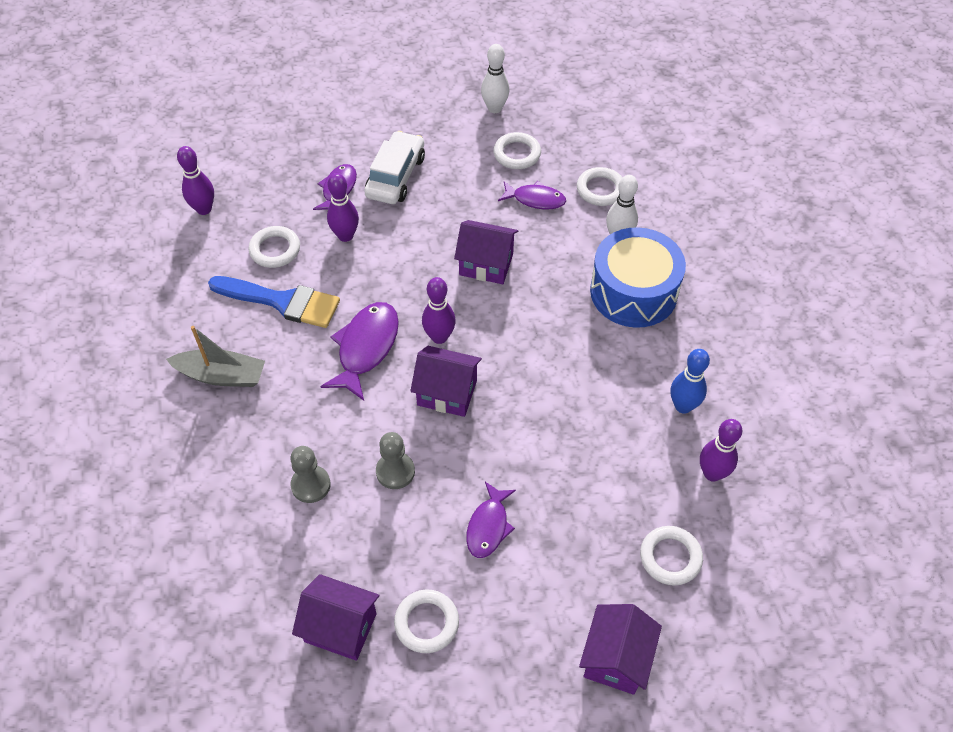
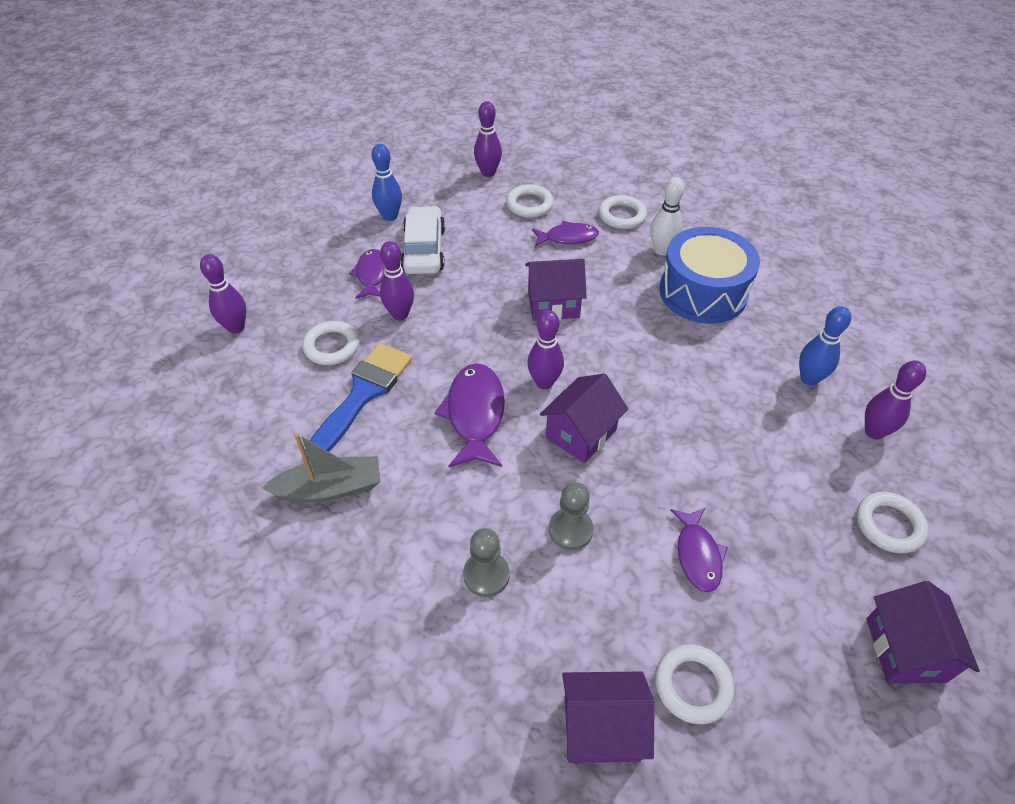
camera: 20 degrees left, 5 degrees down
(282, 302) = (363, 394): blue brush -> blue brush turned 60 degrees counterclockwise
(381, 132) = (390, 216): none -> blue bowling pin
(447, 393) = (581, 433): purple house -> purple house turned 45 degrees counterclockwise
(494, 108) = (488, 173): white bowling pin -> purple bowling pin

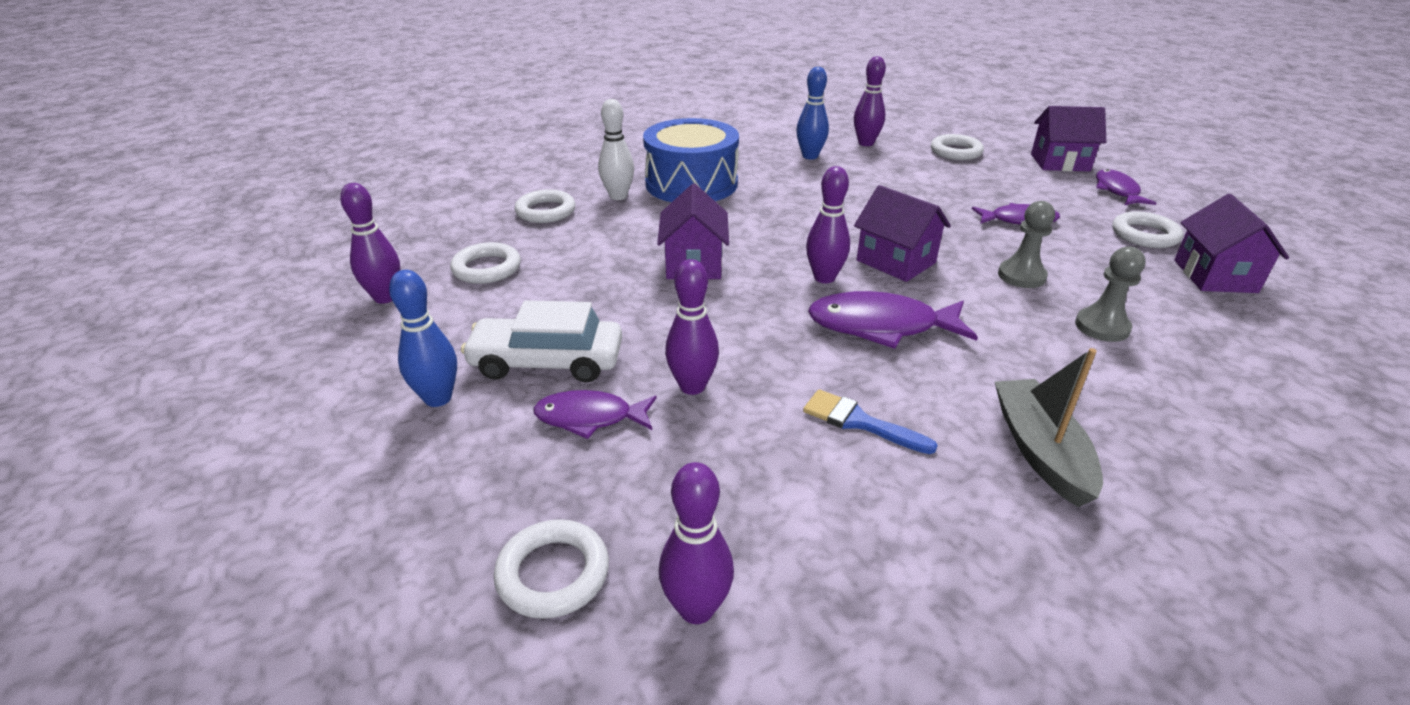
camera: 85 degrees left, 15 degrees down
(332, 346) = (758, 460): white ring -> white ring (553, 573)
(363, 394) = (859, 422): blue brush -> blue brush, size x0.58
(568, 237) = (571, 246): purple fish -> purple fish (1117, 191)

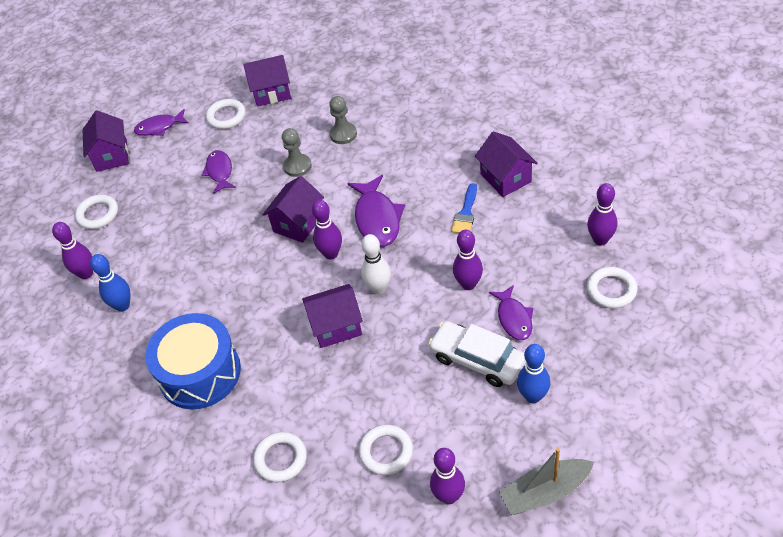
camera: 100 degrees left, 15 degrees up
(547, 362) = (477, 360): white car -> white car turned 135 degrees clockwise
(618, 196) = (237, 417): white bowling pin -> white bowling pin (378, 288)
(945, 504) = (505, 178): none -> purple house
(1040, 450) = (456, 152): grey boat -> grey boat (545, 492)

